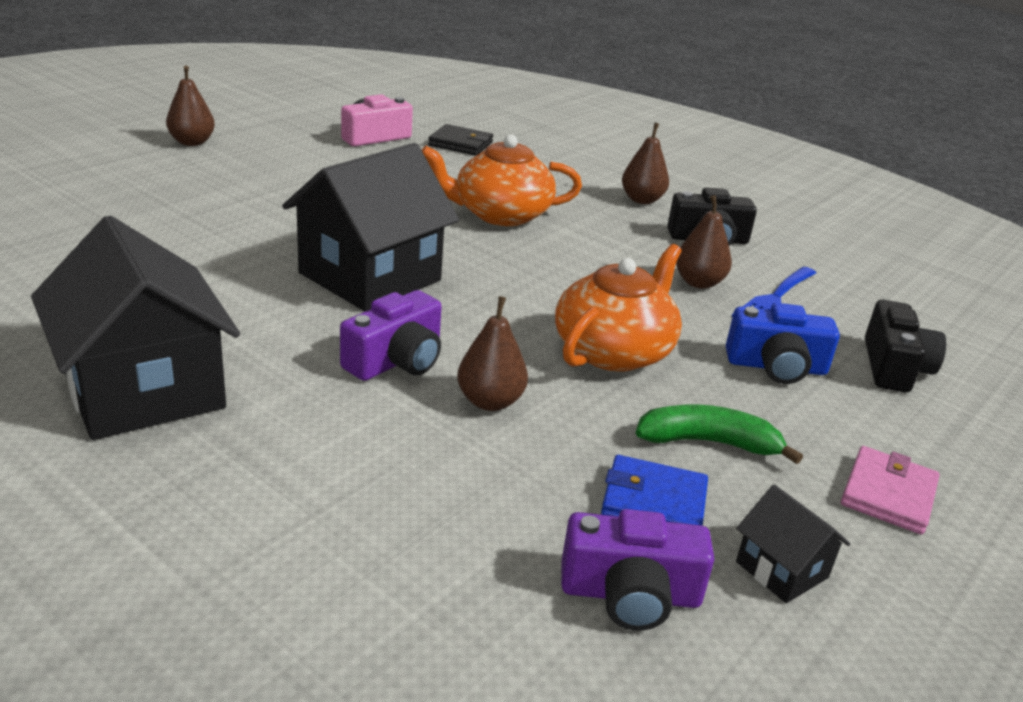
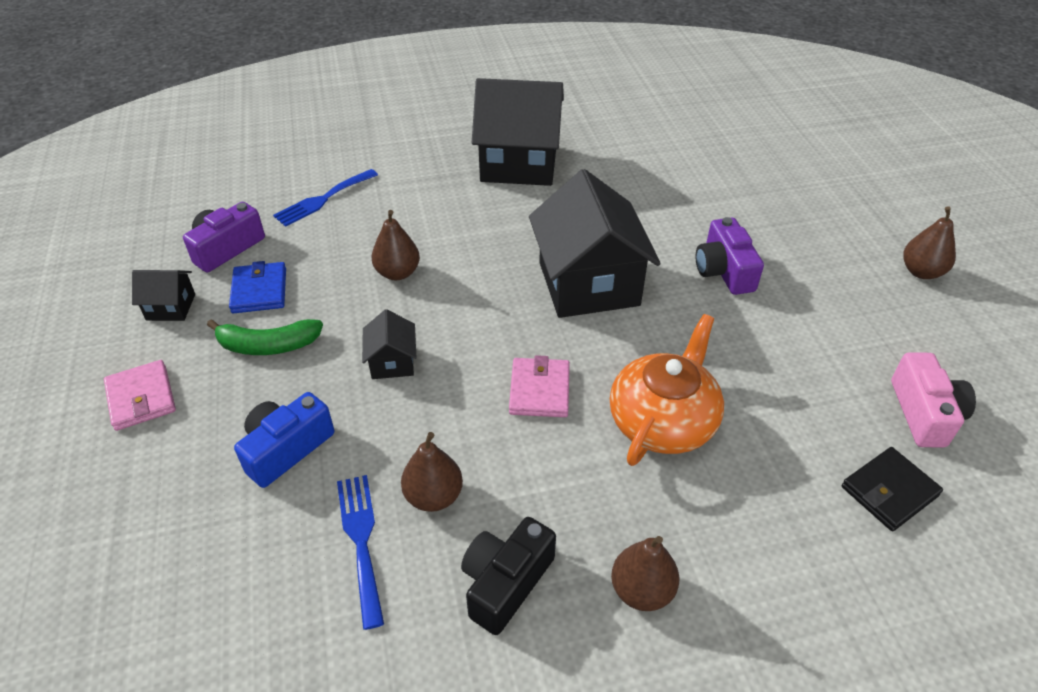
camera: 130 degrees right, 15 degrees up
(396, 360) = (472, 254): purple camera -> purple camera (724, 271)
(411, 553) = (323, 199): none -> blue fork
(540, 268) = (539, 390): none -> pink wallet
(614, 351) = (392, 362): orange teapot -> black house
(654, 501) = (259, 291): blue wallet -> blue wallet turned 60 degrees counterclockwise
(708, 442) = (268, 345): green banana -> green banana turned 45 degrees clockwise
(894, 367) = (202, 540): black camera -> none

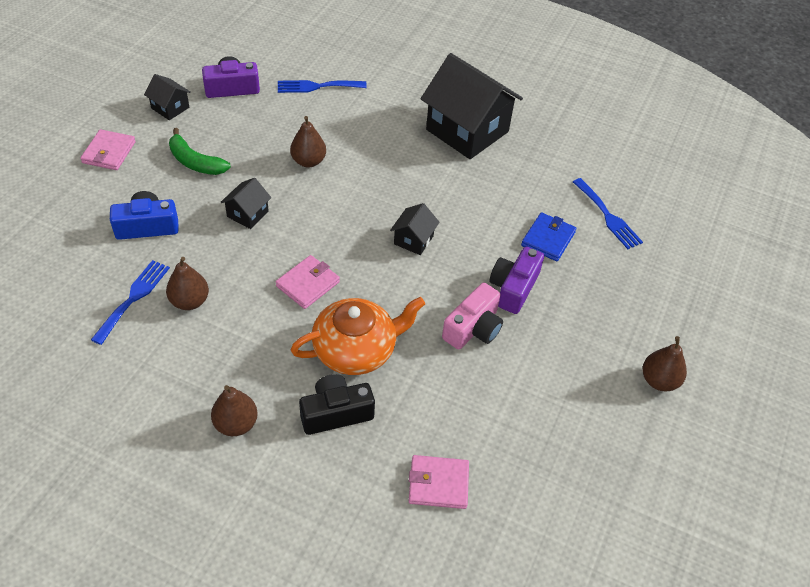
camera: 35 degrees right, 5 degrees up
(259, 291) = (223, 126): blue wallet -> blue wallet (548, 239)
(505, 582) = (176, 369): black camera -> black camera (336, 413)
(588, 284) = (413, 240): black house -> black house, size x0.45
(720, 168) = (608, 216): none -> blue fork
(889, 491) = (438, 484): black wallet -> pink wallet
(924, 413) = (525, 462): pink camera -> pink camera (473, 328)

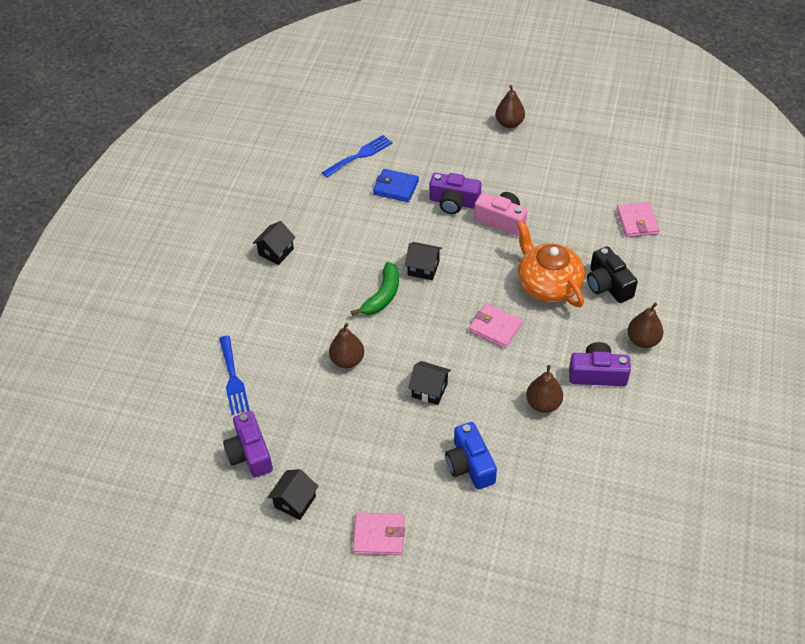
camera: 95 degrees left, 0 degrees up
(133, 298) = (555, 446): blue fork -> none
(195, 162) = (372, 452): green banana -> green banana (382, 296)
(207, 362) = (597, 374): none -> purple camera
(467, 131) = (276, 252): black house -> black house, size x0.45

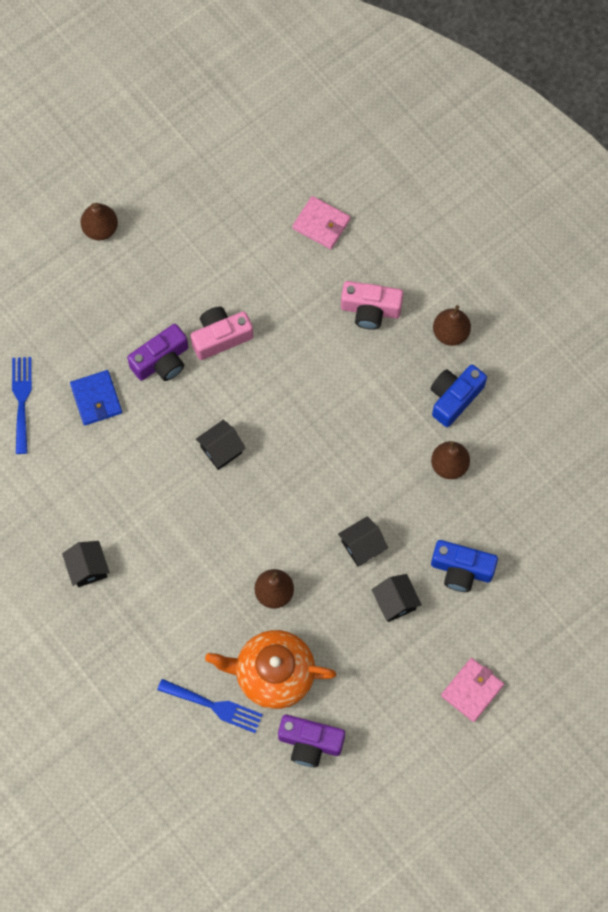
camera: 55 degrees left, 20 degrees up
(295, 501) = (388, 736): black house -> black house (395, 602)
(382, 296) = (224, 510): green banana -> none
(396, 187) = (96, 399): blue wallet -> blue wallet turned 75 degrees counterclockwise
(495, 328) = (340, 441): pink wallet -> none
(548, 284) = (328, 358): orange teapot -> orange teapot (273, 673)
(597, 374) = (454, 398): purple camera -> blue camera
(608, 285) = (370, 310): black camera -> pink camera

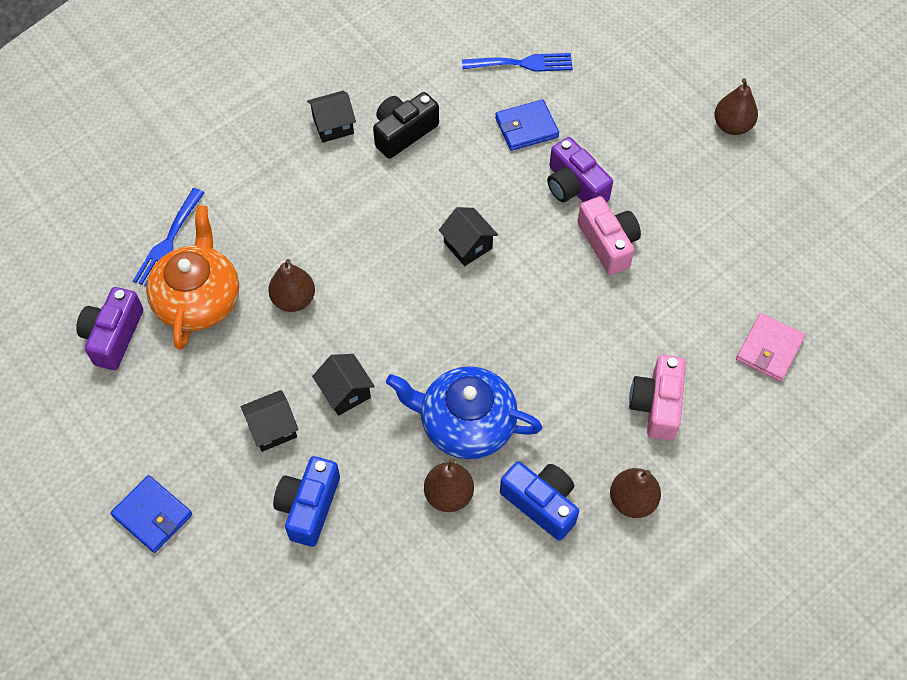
camera: 90 degrees right, 10 degrees down
(98, 505) = (403, 132): none -> black camera
(388, 452) = (465, 423): none -> blue teapot
(472, 690) = (153, 515): pink wallet -> blue wallet

